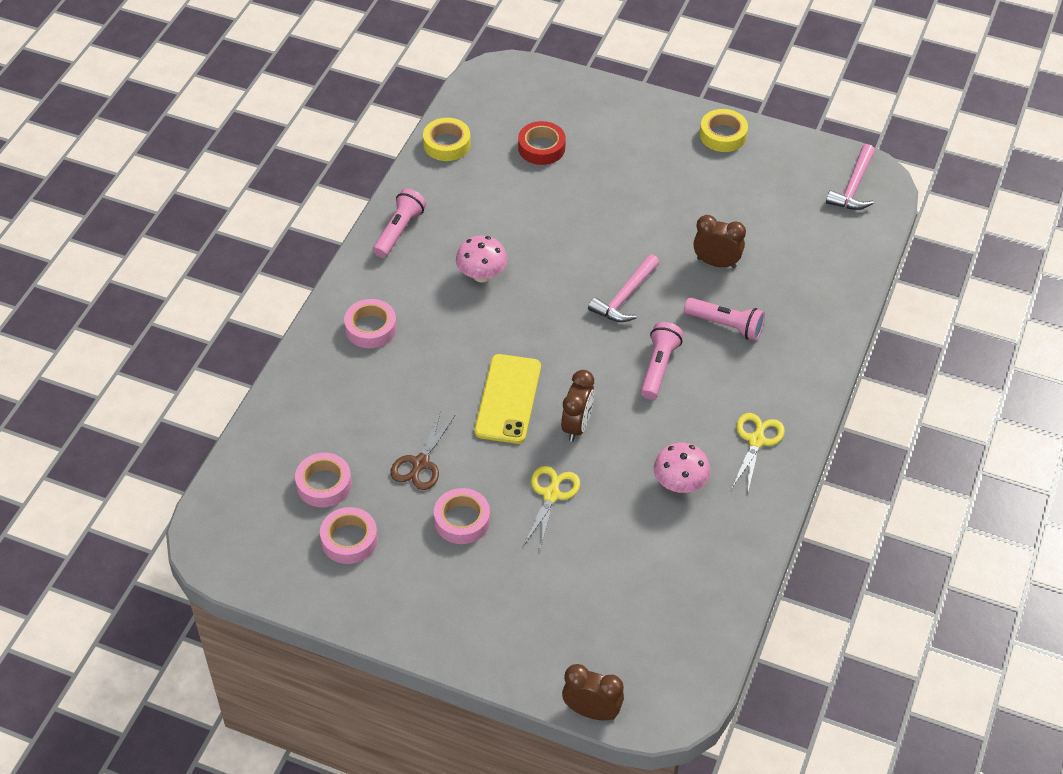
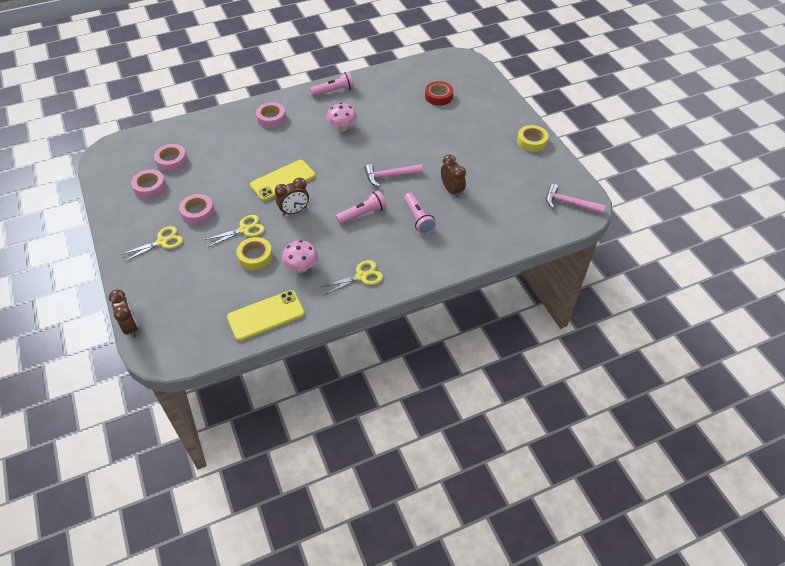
camera: 45 degrees right, 0 degrees up
(420, 464) = (215, 179): brown scissors -> none
(447, 144) = (400, 72): yellow tape -> yellow tape (255, 256)
(474, 590) = (162, 241): none -> yellow scissors
(718, 568) = (266, 315): none -> yellow phone
(853, 186) = (569, 203): pink hammer -> pink hammer turned 45 degrees clockwise

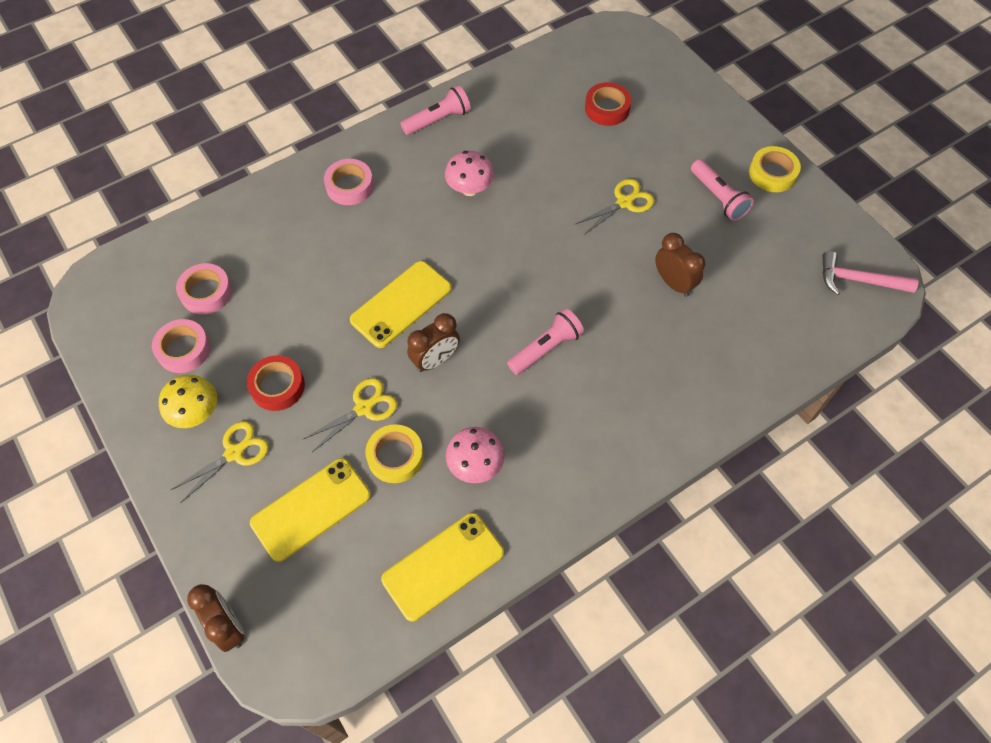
camera: 10 degrees left, 10 degrees up
(147, 219) = (196, 413): none -> yellow mushroom
(197, 212) = (277, 386): pink tape -> red tape
(197, 276) = (311, 509): none -> yellow phone
(362, 276) = (575, 466): yellow scissors -> yellow scissors (624, 202)
(390, 176) = (570, 270): pink hammer -> none
(418, 218) = (635, 344): pink flashlight -> pink flashlight (718, 197)

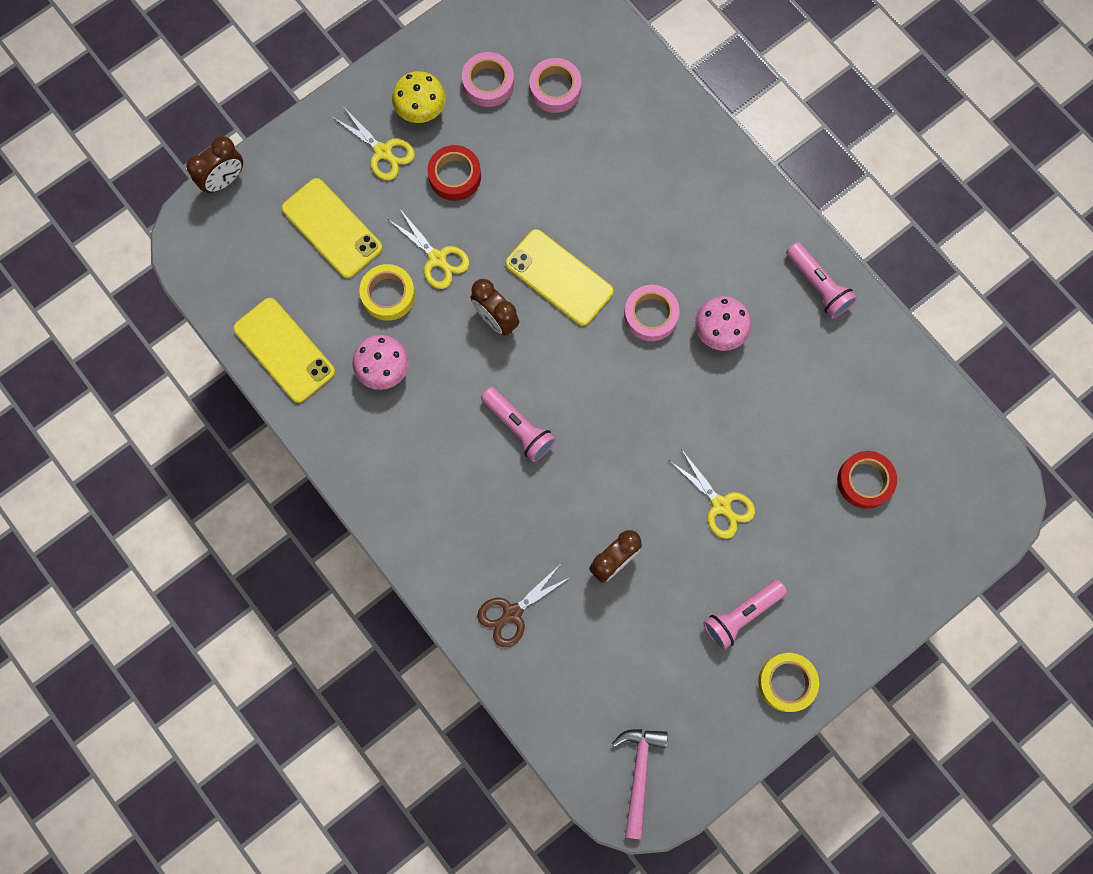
camera: 85 degrees right, 15 degrees up
(350, 186) = (707, 203): pink tape -> pink tape (650, 315)
(724, 367) = (512, 613): none -> brown scissors

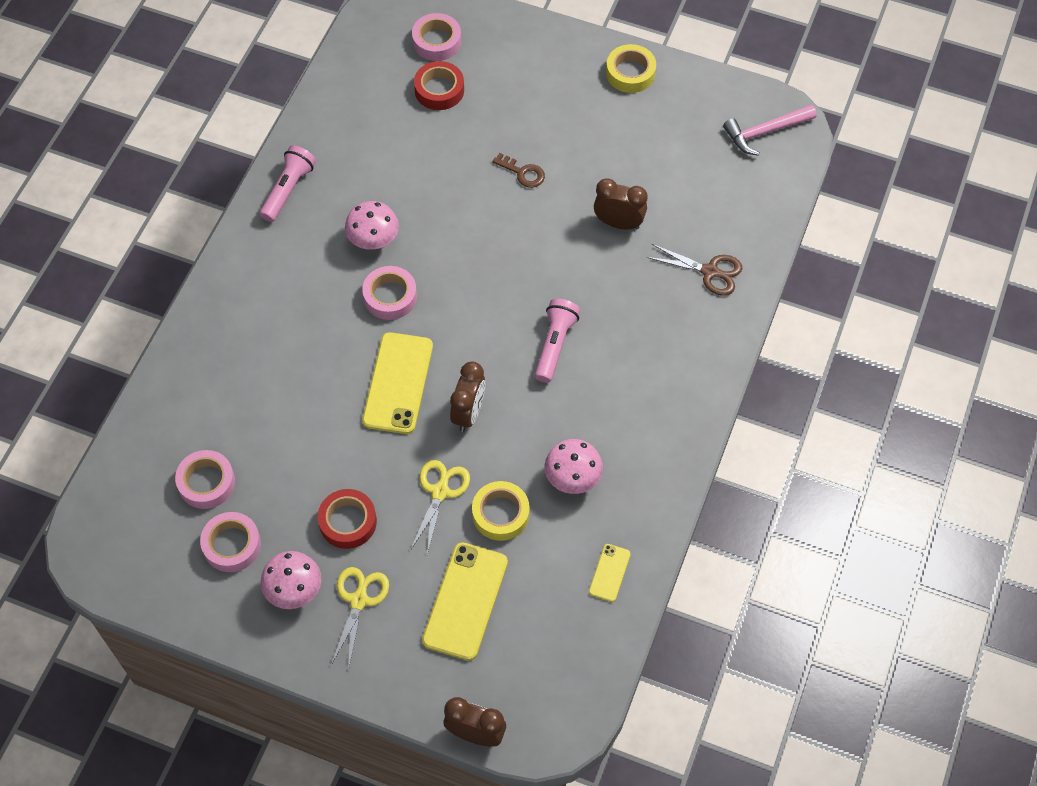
camera: 120 degrees left, 15 degrees down
(284, 350) = (609, 573): yellow phone -> yellow phone, size x0.50
(421, 110) = (294, 590): yellow mushroom -> pink mushroom
(721, 505) = (523, 173): yellow scissors -> brown key
(741, 615) = (600, 122): pink flashlight -> none
(929, 511) = (437, 41): none -> pink tape

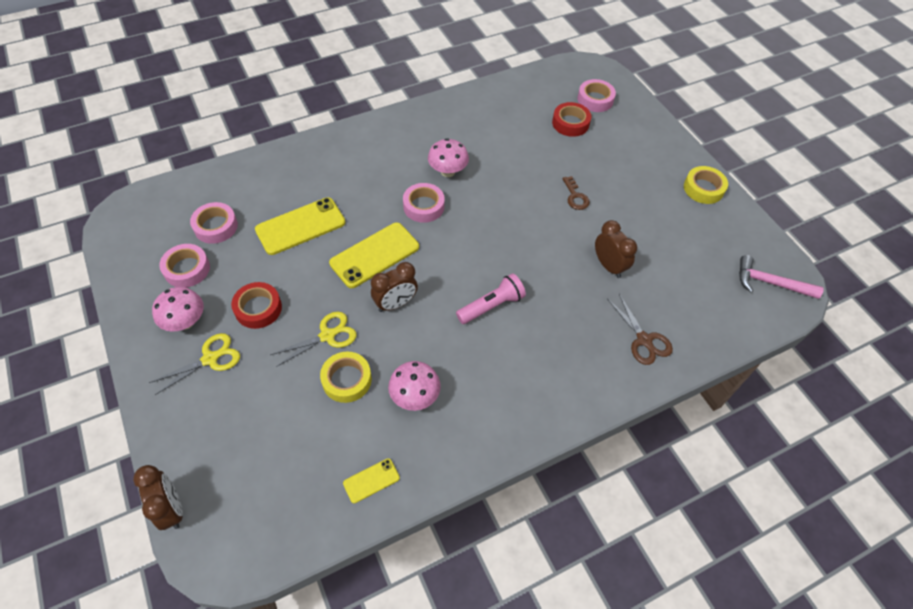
camera: 40 degrees right, 5 degrees down
(288, 190) = (430, 117): pink flashlight -> none
(465, 601) = (265, 415): yellow phone -> yellow phone (300, 226)

